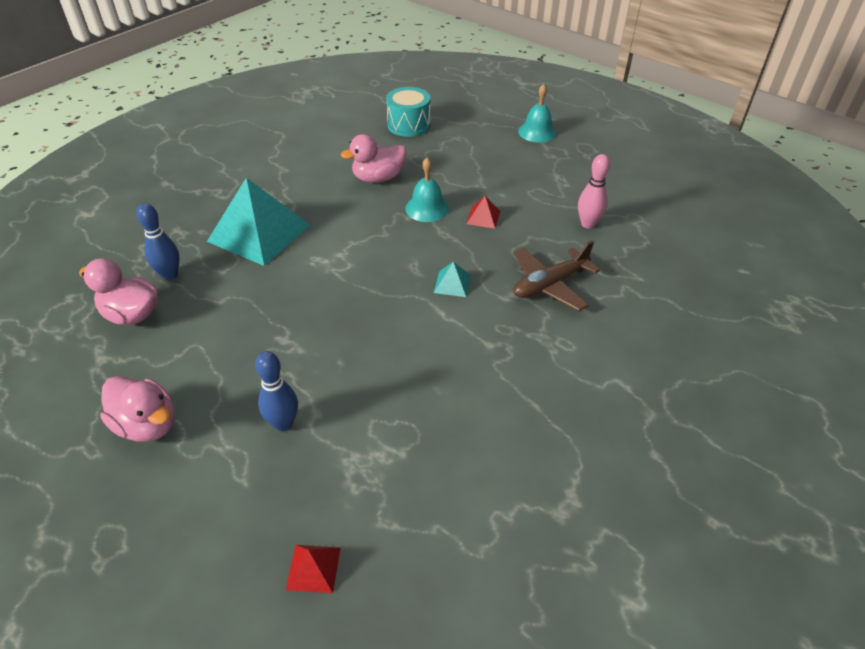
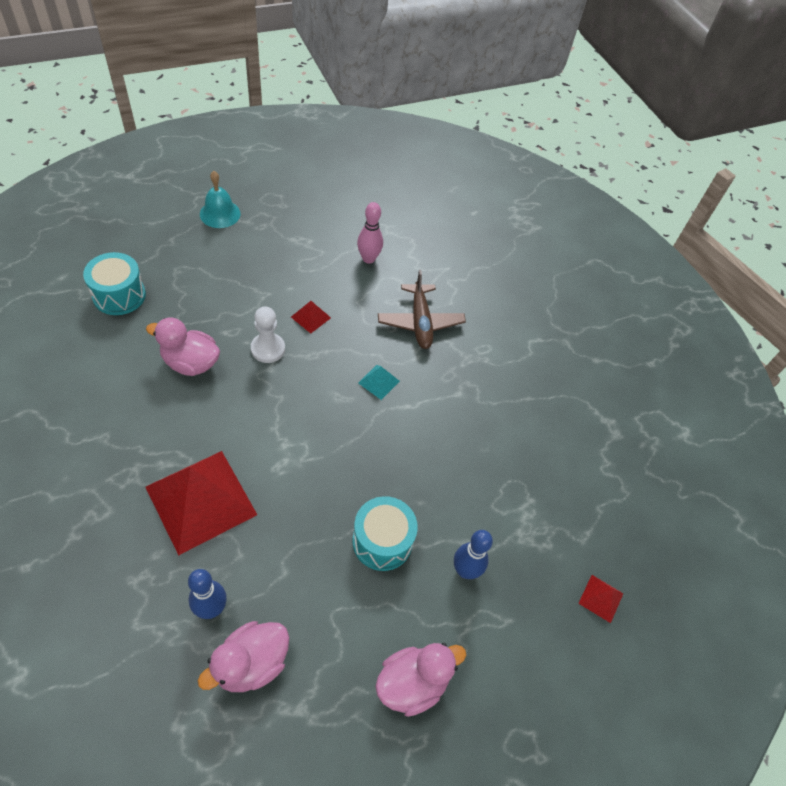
camera: 70 degrees left, 10 degrees up
(259, 233) = (201, 500): turquoise pyramid -> red pyramid
(282, 350) = (382, 541): none -> turquoise drum
(378, 178) = (191, 363): pink duck -> pink duck turned 105 degrees clockwise
(427, 208) = (268, 349): turquoise bell -> white pawn

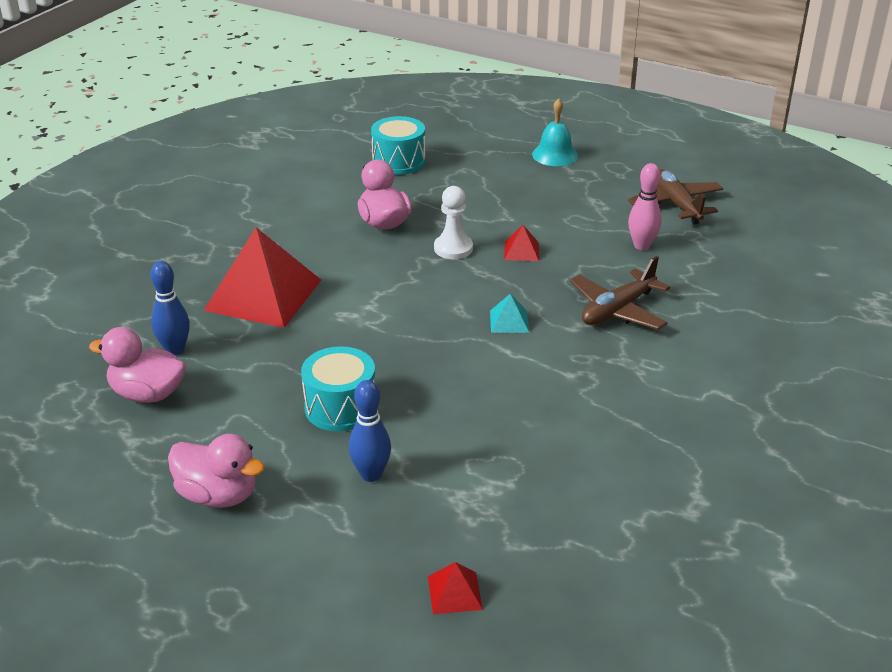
camera: 60 degrees right, 20 degrees down
(344, 209) = (675, 204): none -> brown plane

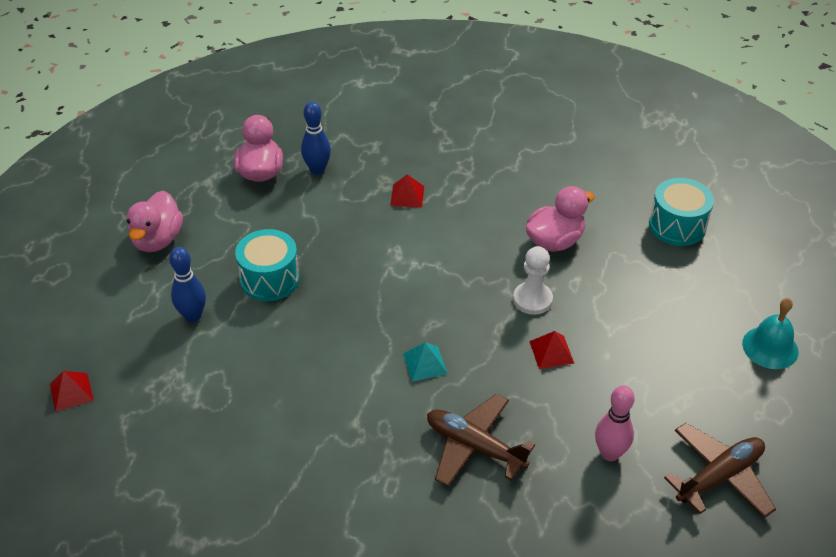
camera: 75 degrees right, 10 degrees up
(263, 294) = (407, 196): red pyramid -> red pyramid, size x0.42

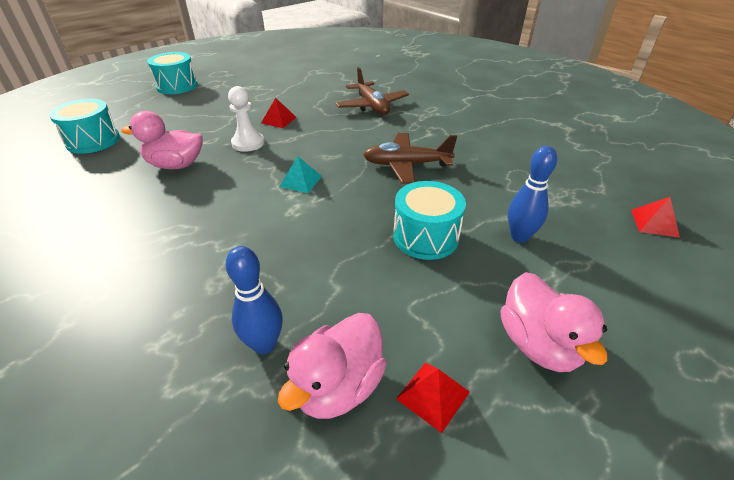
camera: 145 degrees left, 5 degrees down
(157, 240) = (538, 344): pink duck -> pink duck turned 120 degrees clockwise
(407, 196) = (218, 254): red pyramid -> red pyramid (433, 395)
(425, 363) = (357, 141): turquoise pyramid -> turquoise pyramid (300, 181)
(610, 453) = (311, 85): pink bowling pin -> none
(719, 477) = (279, 68): brown plane -> brown plane (406, 165)
(770, 347) = (177, 86): turquoise bell -> turquoise drum

